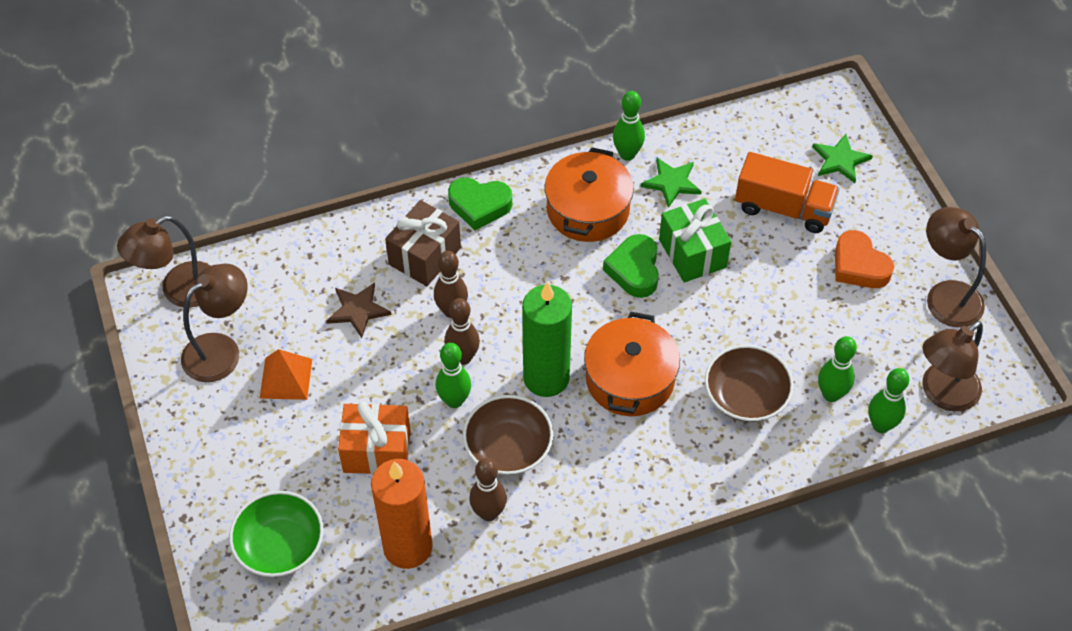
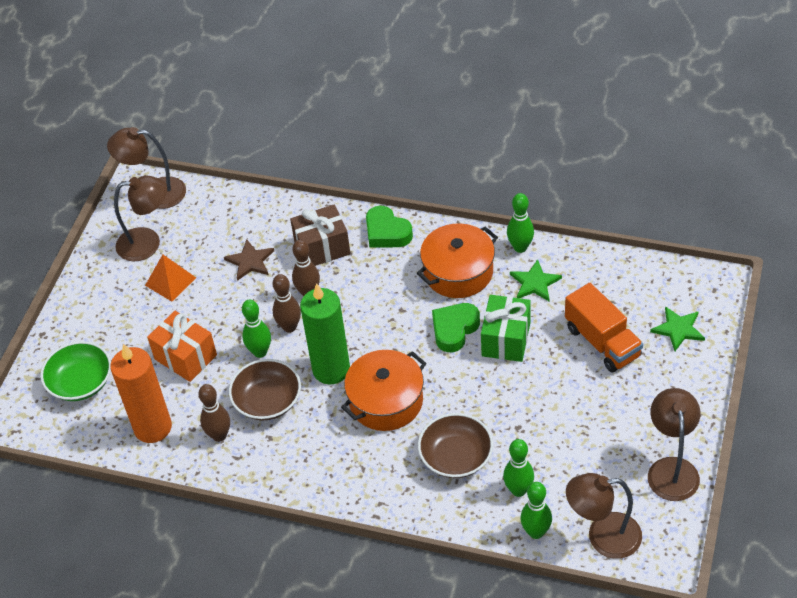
camera: 40 degrees right, 5 degrees down
(859, 266) = (623, 412): orange heart -> none

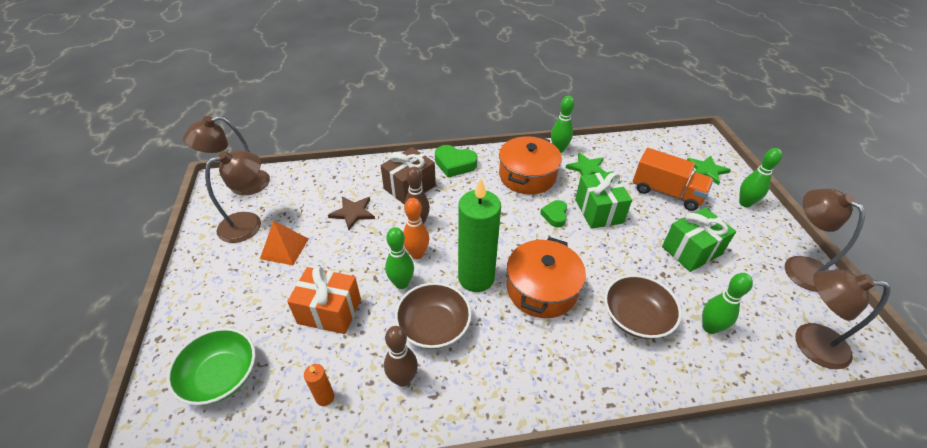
camera: 30 degrees left, 5 degrees down
(153, 427) = (325, 397): orange candle -> orange candle, size x0.42
(289, 327) = (417, 254): brown bowling pin -> orange bowling pin
(454, 329) = (555, 215): green heart -> green heart, size x0.64
(536, 532) = (756, 361): green bowling pin -> green bowling pin (745, 203)
(569, 414) = (691, 250): none -> green gift
(603, 537) = (809, 343): brown lamp -> brown lamp turned 45 degrees clockwise

